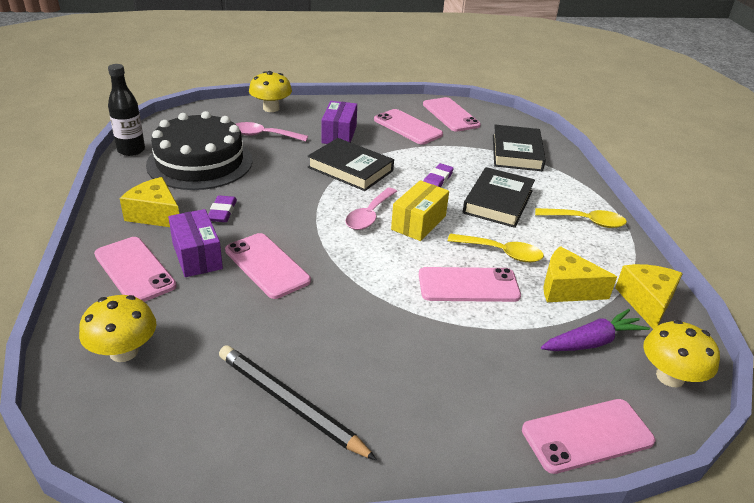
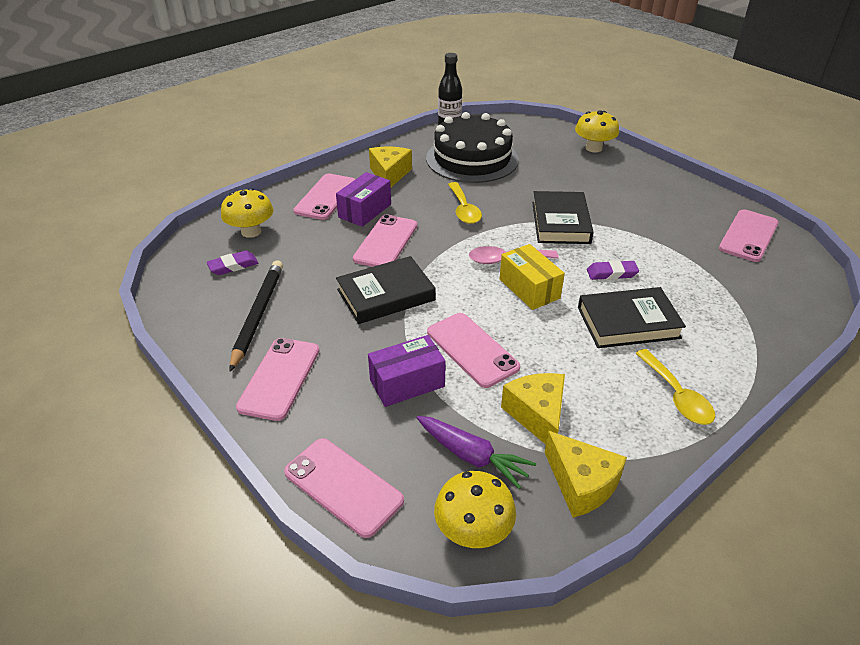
camera: 60 degrees right, 5 degrees up
(222, 212) = (425, 196): purple eraser -> purple eraser (233, 266)
(264, 135) = (548, 164): pink spoon -> none
(339, 134) = (606, 194): purple box -> purple box (407, 383)
(407, 127) = (679, 222): pink phone -> pink phone (279, 378)
(418, 223) = (529, 289): yellow box -> yellow box turned 60 degrees clockwise
(501, 253) = (544, 353): yellow spoon -> yellow spoon (463, 209)
(516, 152) = (744, 303): black book -> black book (386, 295)
(647, 302) = (581, 484): yellow cheese -> yellow cheese turned 75 degrees clockwise

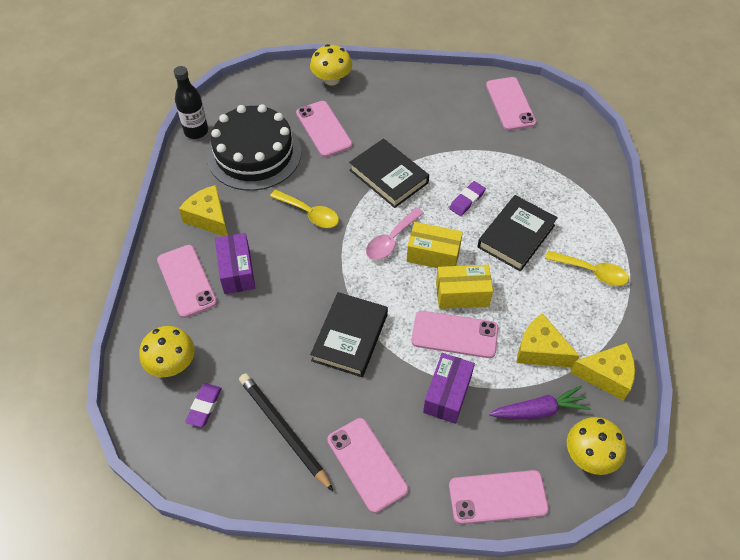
camera: 45 degrees left, 15 degrees up
(386, 242) = (291, 289): pink phone -> pink phone (324, 129)
(518, 328) = (462, 294): none -> yellow box

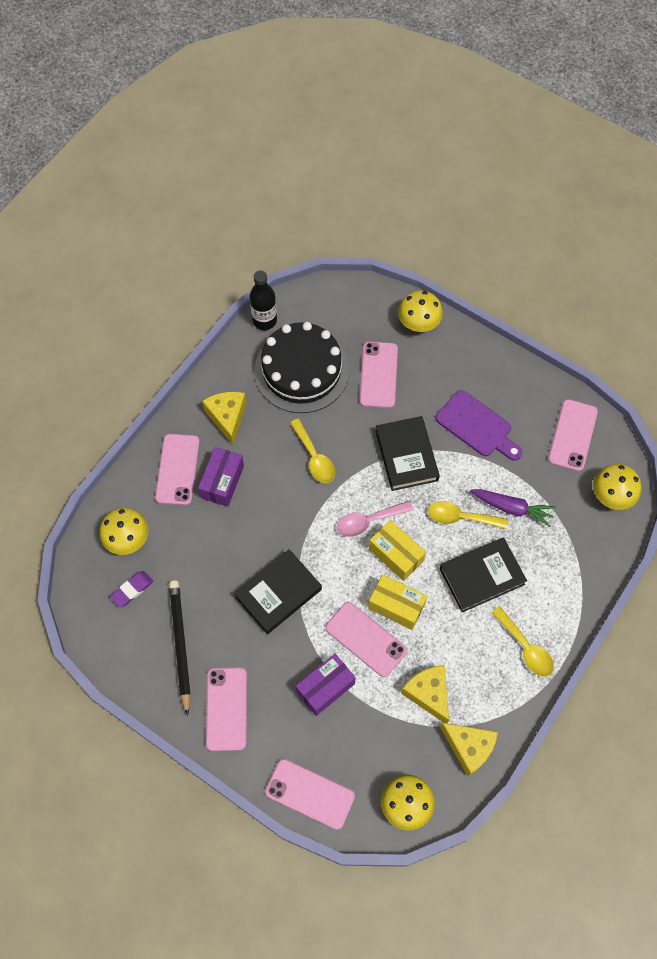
camera: 30 degrees right, 10 degrees up
(431, 130) = (477, 426): none -> purple cutting board
(467, 200) = (461, 517): purple eraser -> yellow spoon
(539, 410) = (391, 744): purple carrot -> purple carrot (512, 508)
(571, 131) = (611, 495): none -> yellow mushroom

